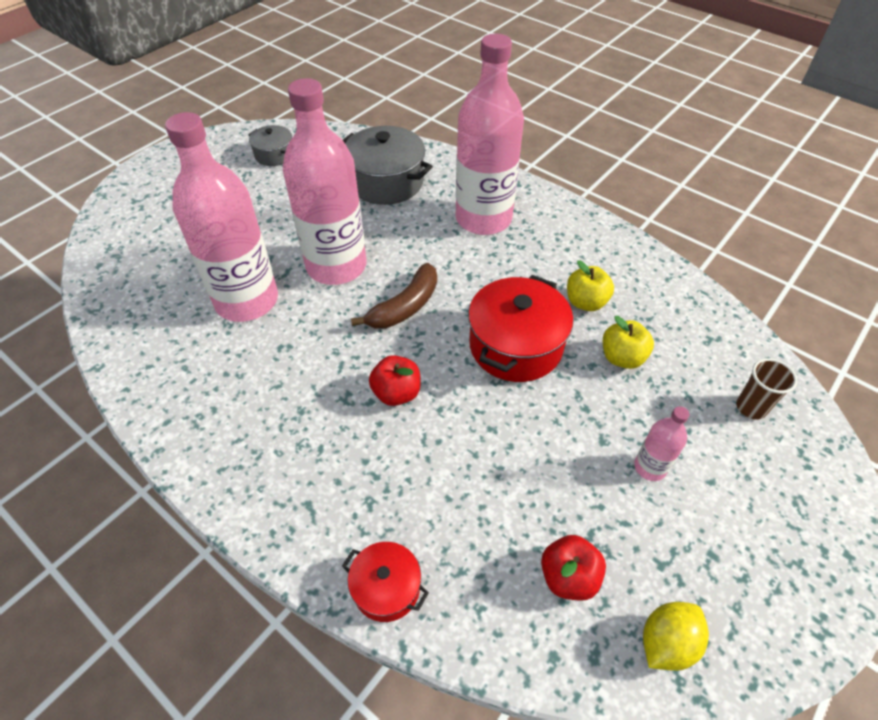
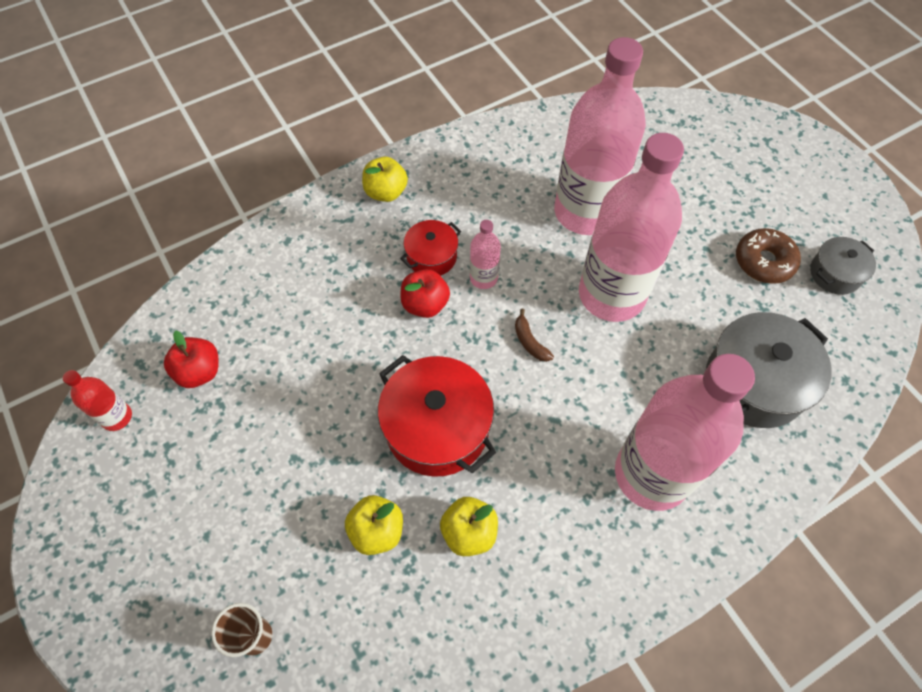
camera: 110 degrees right, 10 degrees up
(257, 480) = (386, 192): none -> yellow apple
(273, 188) = (764, 261): none -> brown donut
(386, 588) = (260, 252): red pot -> red pot (431, 257)
(405, 307) = (530, 342): brown banana -> brown banana, size x0.53
(650, 467) = (248, 486): pink bottle -> pink bottle (483, 278)
(666, 642) = (117, 417): yellow lemon -> red bottle

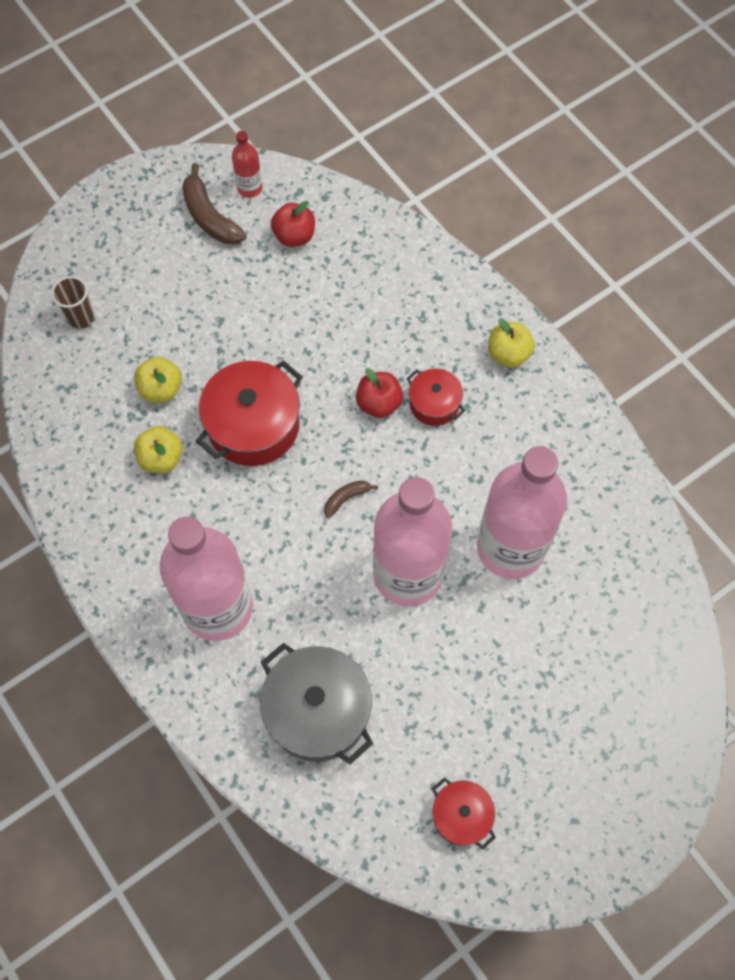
camera: 85 degrees right, 5 degrees up
(144, 465) = (209, 217): none -> brown banana
(483, 278) = (414, 453): pink bottle -> none
(764, 261) = (468, 736): brown donut -> none
(835, 273) = (461, 815): grey pot -> red pot

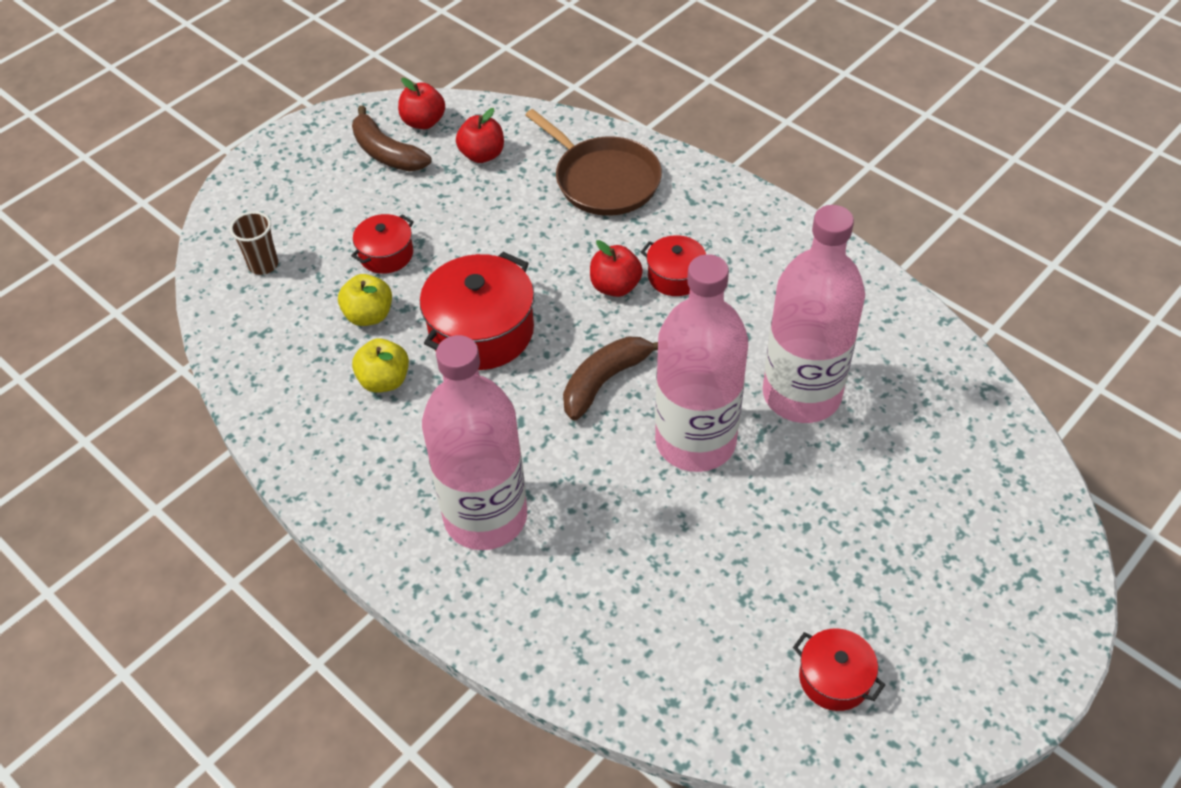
camera: 10 degrees left, 15 degrees down
(188, 328) = (386, 254): none -> red pot
(249, 188) = (423, 122): red bottle -> red apple
(317, 711) = (631, 600): grey pot -> none
(346, 498) = (604, 381): brown banana -> brown banana, size x1.89
(396, 286) = (603, 180): none -> brown pan
(508, 354) = (740, 219): yellow apple -> none

